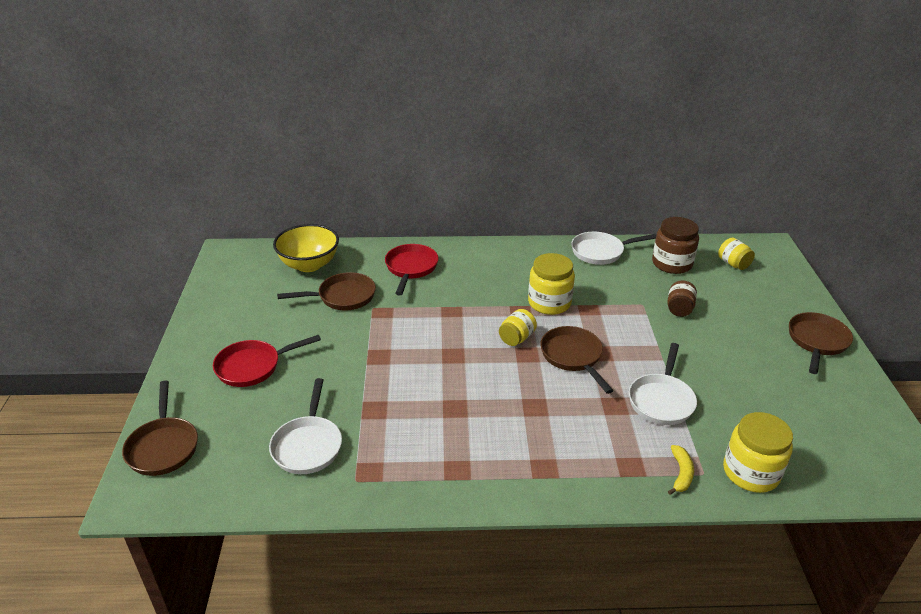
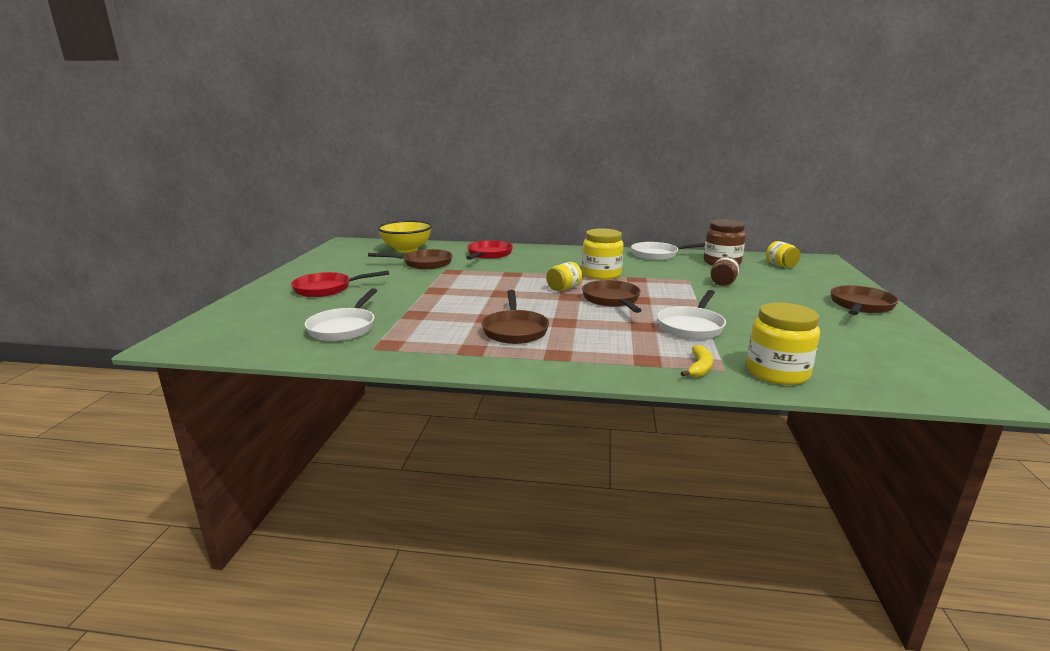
camera: 10 degrees right, 15 degrees down
(163, 447) = (221, 320): brown pan -> brown pan (515, 330)

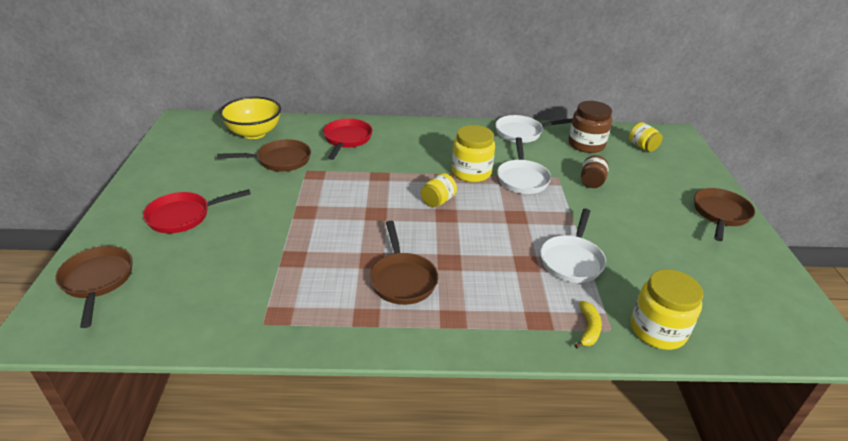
camera: 10 degrees left, 15 degrees up
(344, 328) = (222, 289): white pan -> white pan (522, 178)
(612, 300) = (489, 219): brown pan -> brown pan (97, 281)

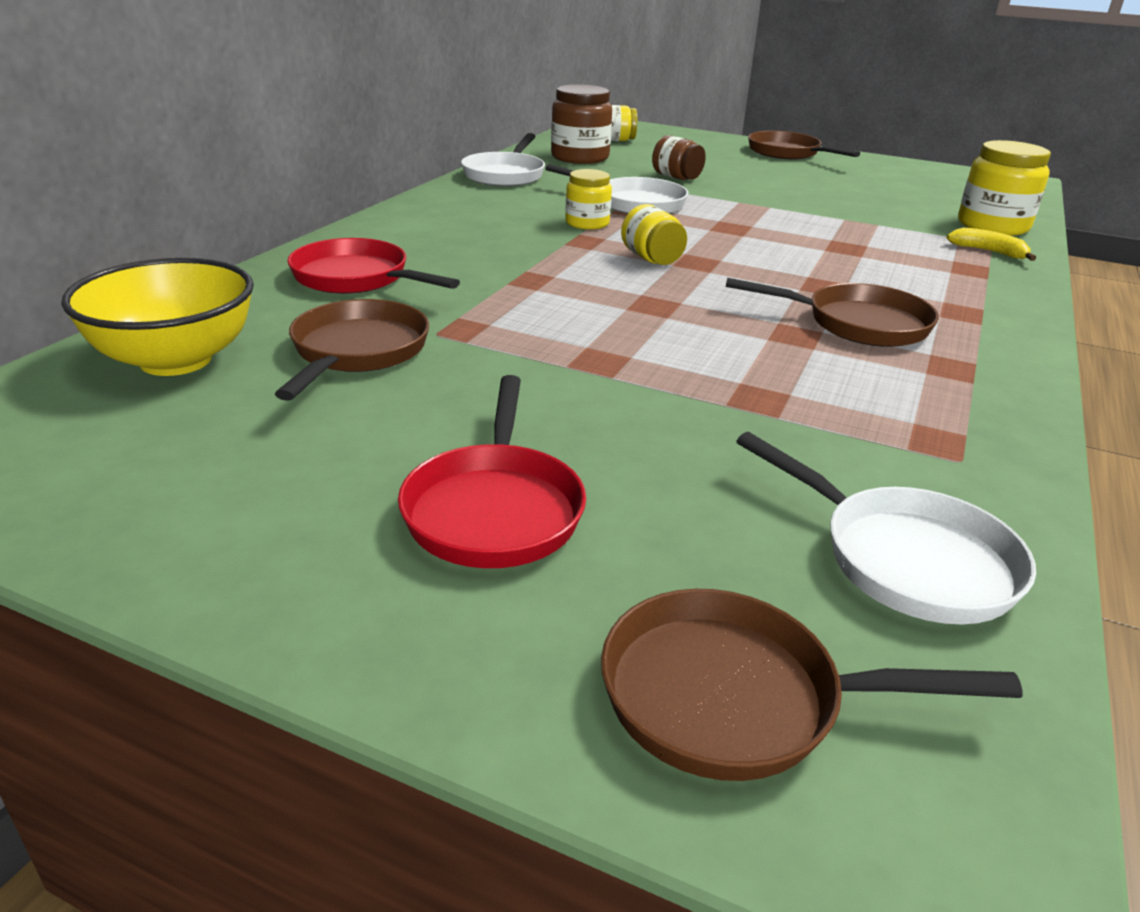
camera: 65 degrees left, 5 degrees down
(471, 172) = (587, 223): yellow jar -> yellow jar, size x0.61
(572, 260) = (848, 226): white pan -> white pan (906, 559)

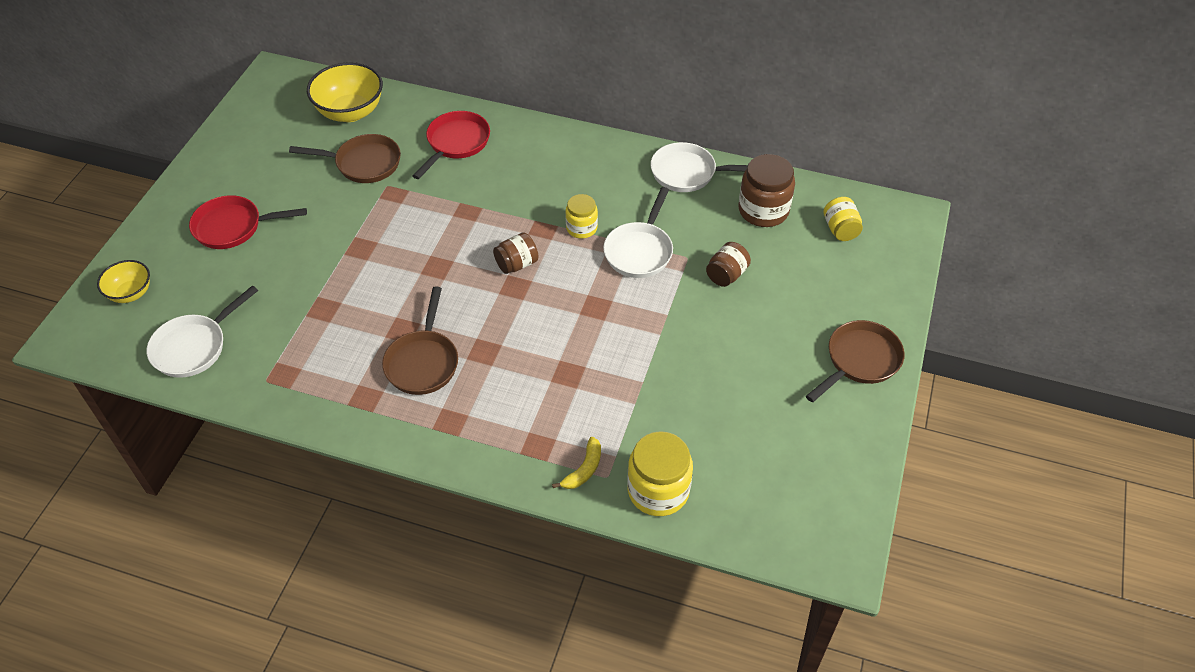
camera: 85 degrees right, 20 degrees up
(651, 259) = (517, 264): yellow jar -> brown jar
(735, 698) = (131, 293): brown pan -> yellow bowl

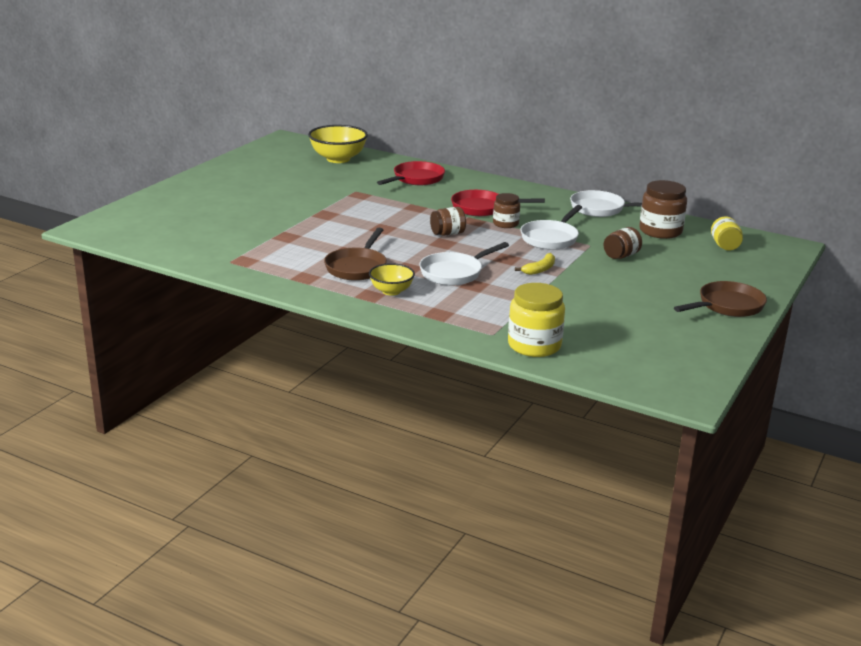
camera: 10 degrees right, 25 degrees down
(131, 293) = (142, 215): yellow bowl -> yellow bowl (391, 291)
(194, 347) = (180, 242): white pan -> white pan (454, 273)
(233, 227) = (230, 196): red pan -> red pan (482, 208)
(364, 163) = (340, 180): brown pan -> none
(581, 228) = (505, 224): yellow jar -> brown jar
(584, 469) = (474, 329): yellow banana -> yellow banana (540, 269)

